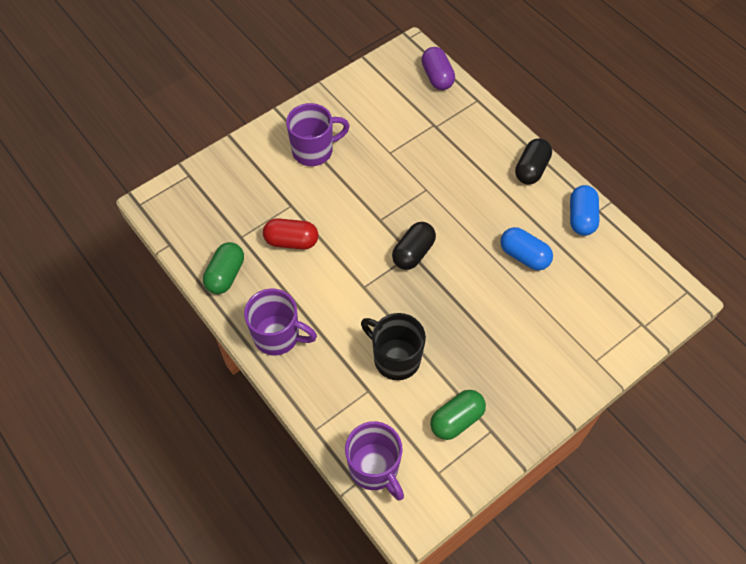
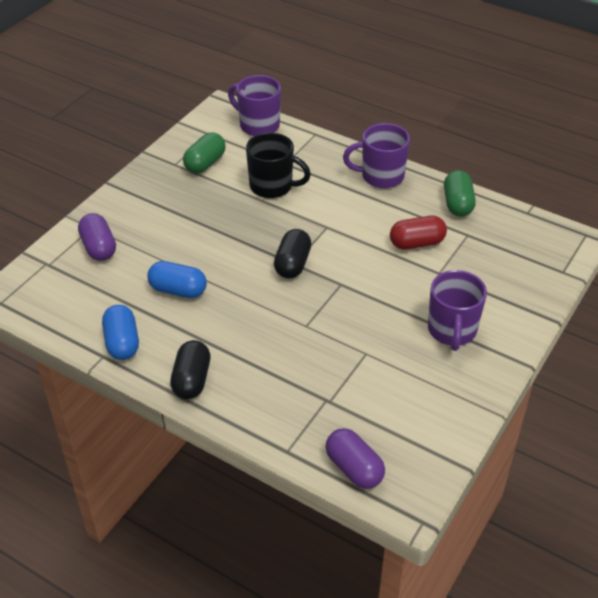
camera: 160 degrees right, 15 degrees down
(314, 151) = (452, 331): purple mug -> purple mug turned 45 degrees counterclockwise
(591, 330) = (99, 247): none -> purple capsule

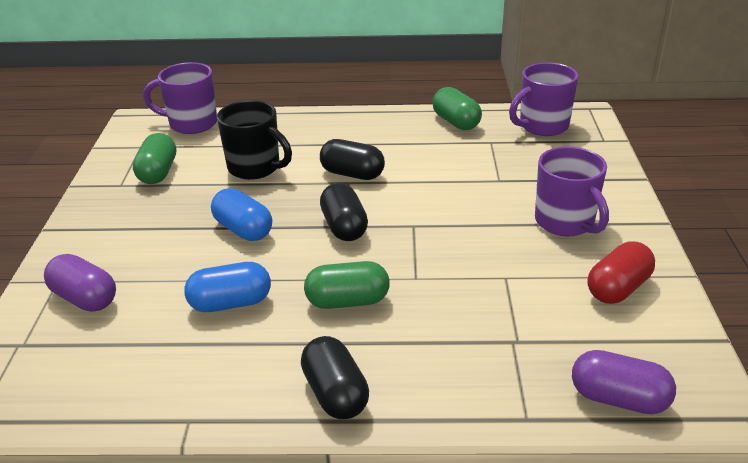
camera: 30 degrees left, 10 degrees down
(122, 342) = (203, 392): blue capsule -> blue capsule (243, 230)
(248, 322) = (347, 301): none -> green capsule
(272, 186) = (255, 168): black mug -> black mug turned 45 degrees clockwise
(335, 221) = (352, 174): none -> black capsule
(381, 176) = (361, 125): purple mug -> purple mug (542, 126)
(417, 243) = (452, 164): red capsule -> red capsule (618, 288)

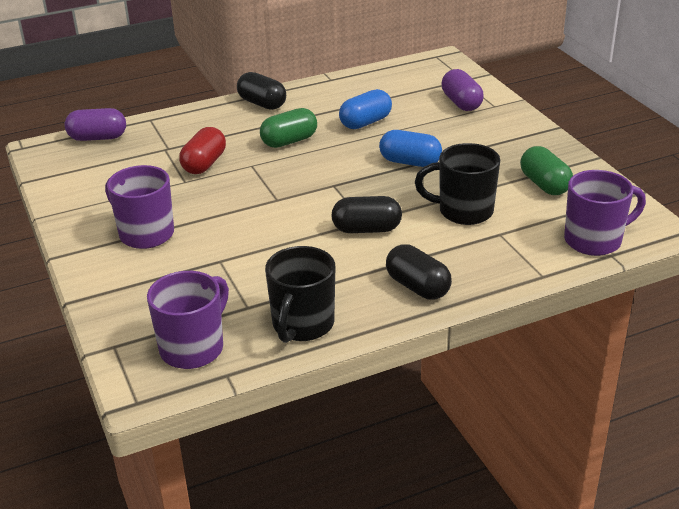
camera: 155 degrees right, 0 degrees up
(85, 298) = (461, 103): purple capsule -> purple capsule turned 60 degrees clockwise
(344, 227) = (332, 183): black capsule -> black capsule (417, 287)
(456, 122) = (302, 325): green capsule -> black mug
(618, 288) = (98, 194): red capsule -> red capsule (204, 164)

